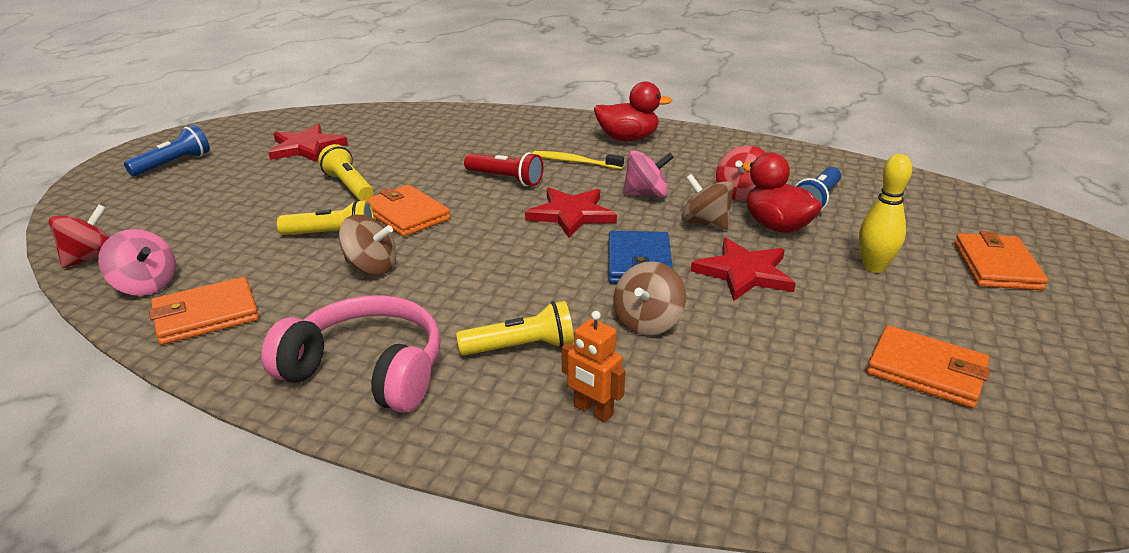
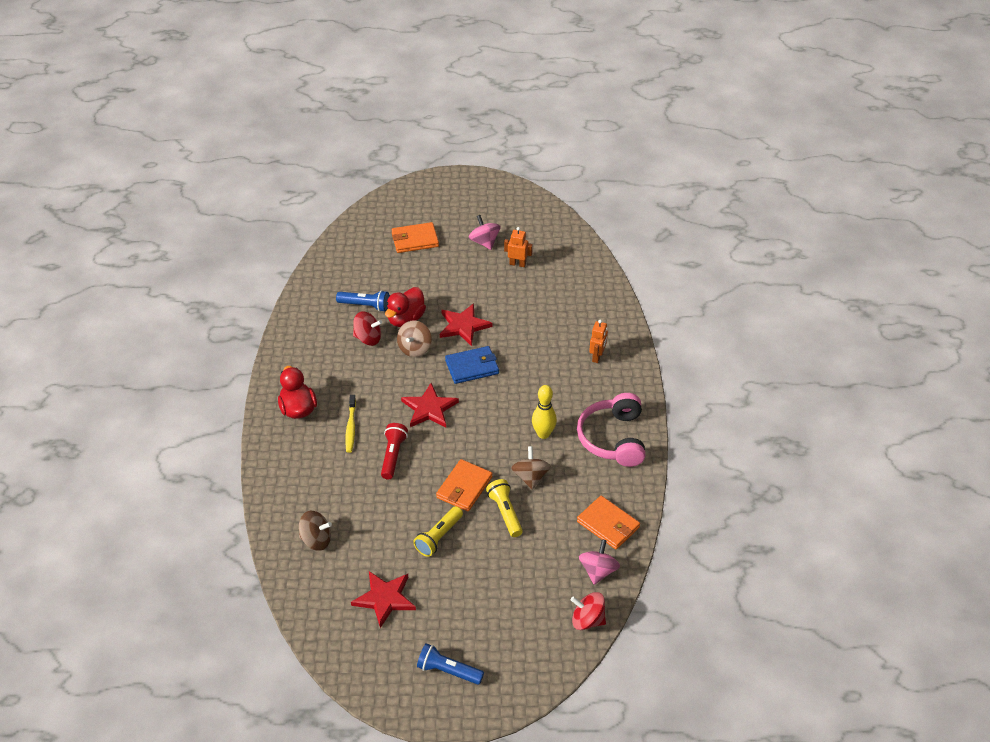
camera: 110 degrees left, 15 degrees up
(521, 347) = (568, 391): yellow flashlight -> none
(646, 194) = (387, 381): pink spinning top -> pink spinning top (484, 242)
(647, 322) = (525, 353): brown spinning top -> brown spinning top (316, 540)
(874, 267) = (435, 281): yellow bowling pin -> yellow bowling pin (543, 434)
(926, 371) = (517, 264): orange wallet -> orange robot

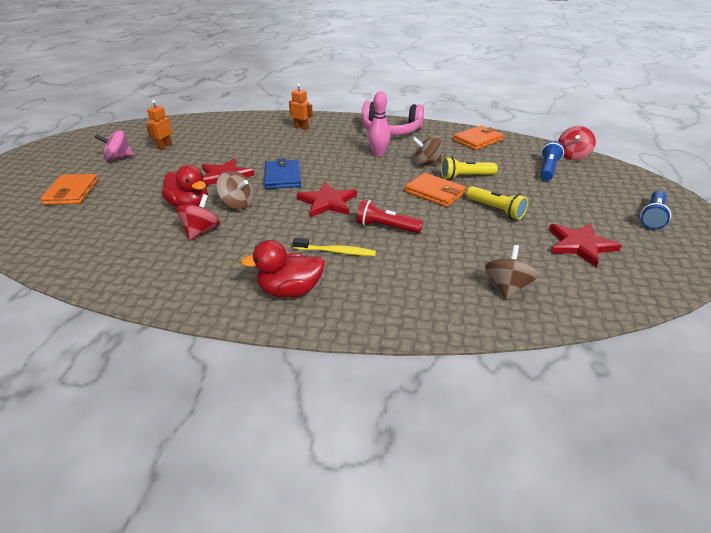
camera: 80 degrees left, 10 degrees down
(365, 306) = (146, 229): blue flashlight -> blue flashlight (548, 169)
(543, 434) = (378, 154): yellow bowling pin -> pink bowling pin
(598, 571) = (523, 148): pink spinning top -> none

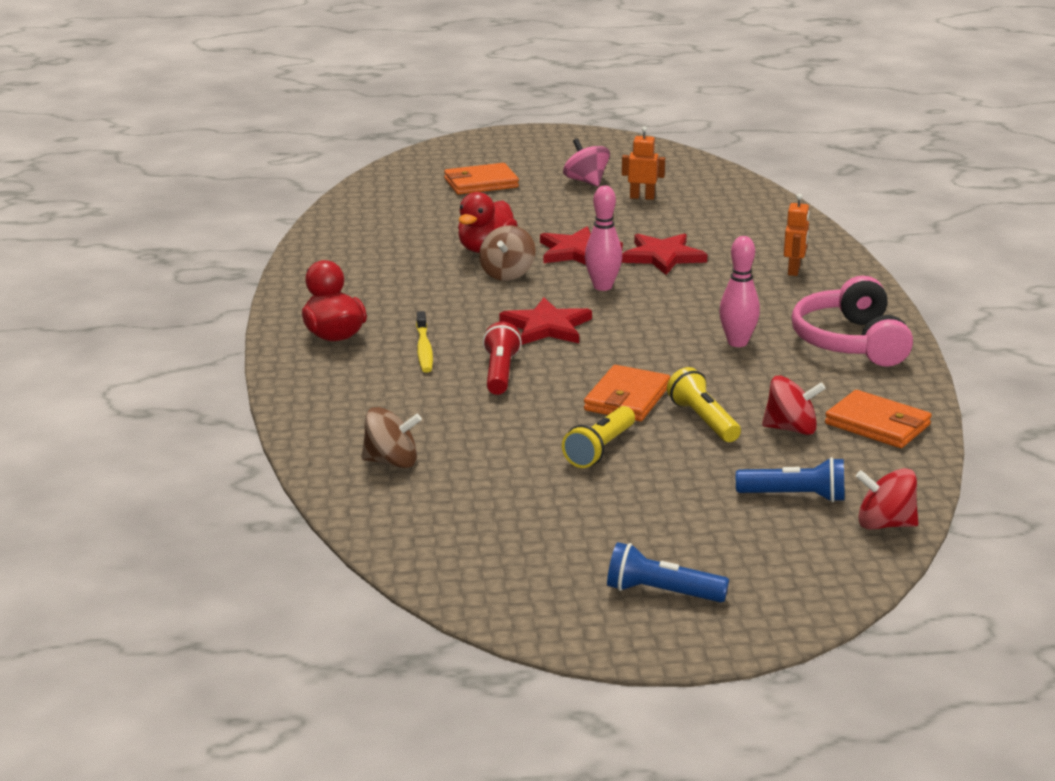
camera: 75 degrees right, 10 degrees down
(201, 231) = (431, 268): red spinning top -> red spinning top (791, 429)
(282, 177) = (602, 287): blue wallet -> pink bowling pin
(426, 163) = (732, 384): brown spinning top -> none
(580, 245) = (526, 518): red star -> red star (662, 256)

